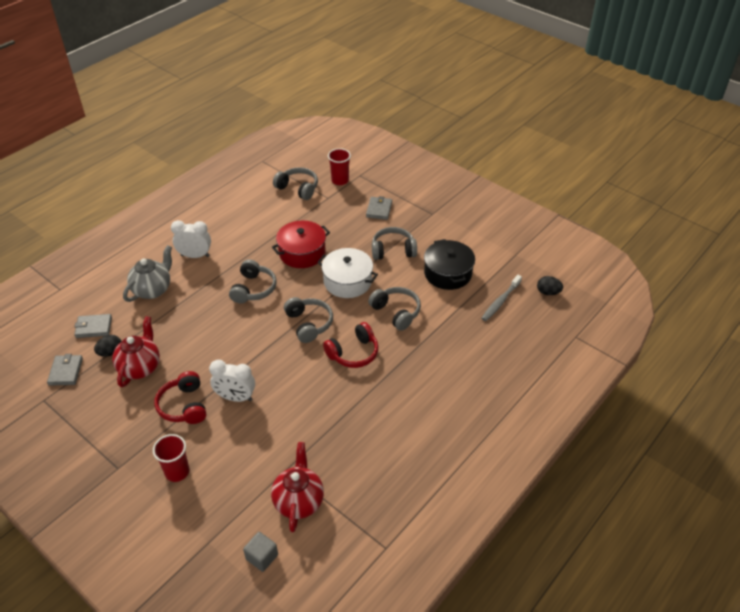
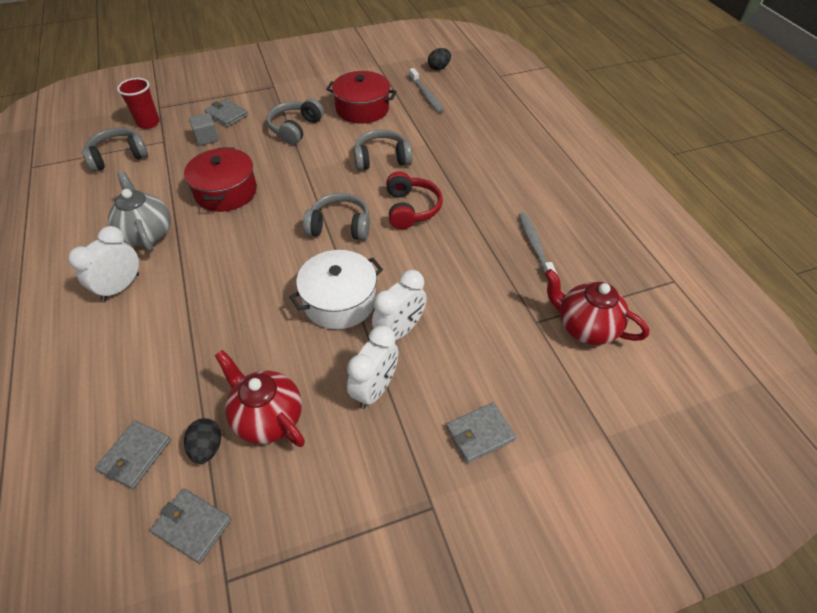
camera: 60 degrees left, 5 degrees up
(152, 289) = (134, 355): grey teapot -> grey teapot (147, 234)
(177, 472) = (480, 434): red cup -> grey wallet
(184, 406) = (375, 389): red headphones -> white clock
(253, 289) = (239, 252): grey headphones -> none
(262, 557) = (647, 388): grey cube -> grey cube (207, 138)
(347, 281) = (306, 175): white pot -> white pot (339, 301)
(364, 441) = (535, 246): none -> grey toothbrush
(448, 273) = (362, 109): black pot -> red pot

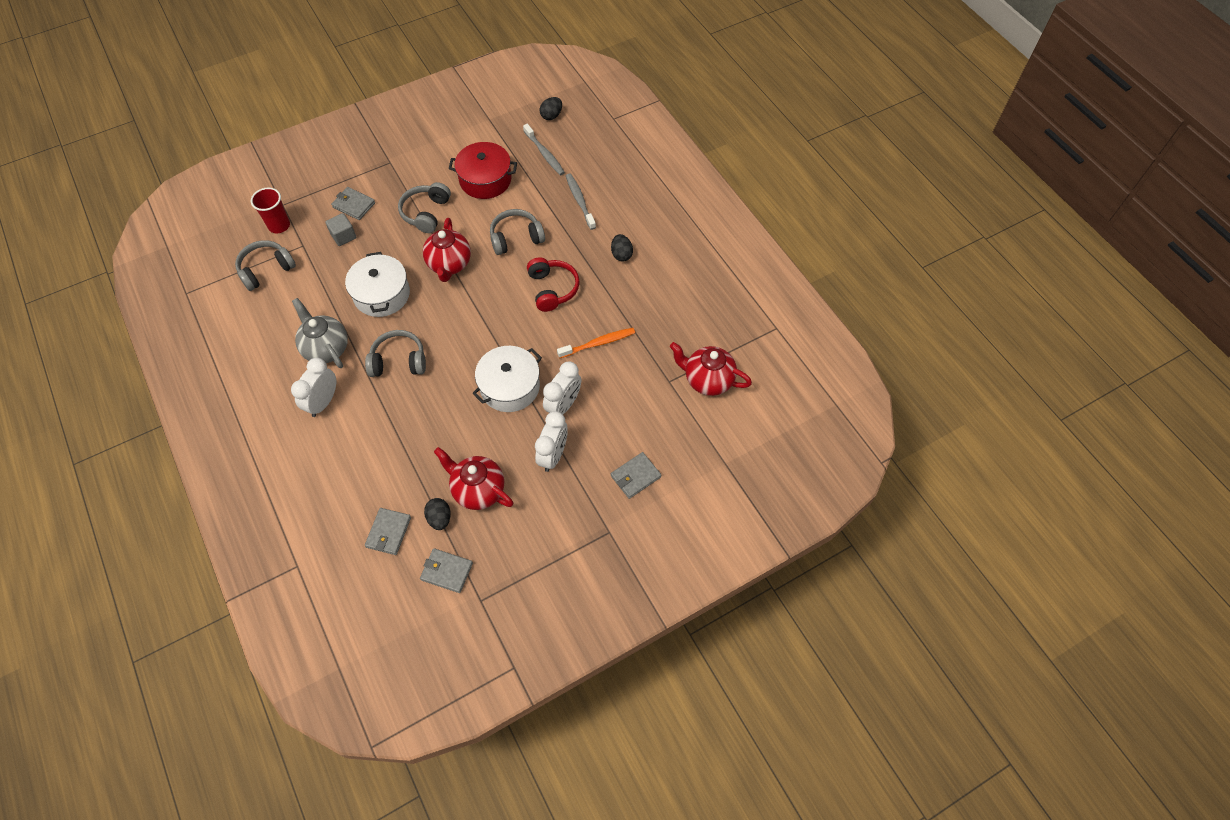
camera: 10 degrees left, 10 degrees up
(226, 191) = (382, 294): red pot -> white pot
(305, 174) = (449, 265): none -> red teapot
(340, 226) = (494, 316): grey headphones -> grey headphones (398, 361)
(454, 269) = (598, 343): none -> orange toothbrush
(493, 186) = (621, 254): none -> black egg
(535, 246) = (663, 311): grey toothbrush -> grey toothbrush (580, 201)

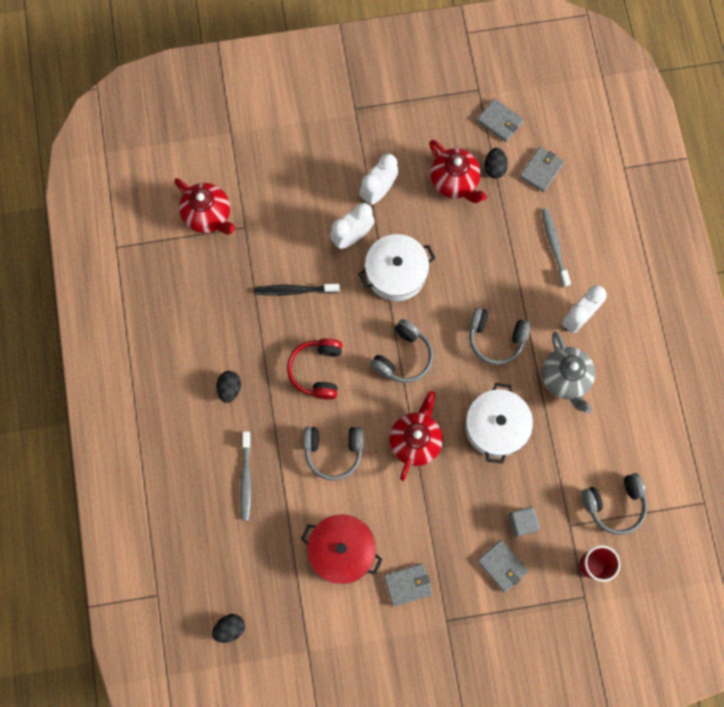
camera: 160 degrees left, 15 degrees up
(426, 213) = (422, 523): grey headphones -> grey headphones (403, 356)
(544, 154) = (260, 566): grey toothbrush -> grey toothbrush (554, 246)
(598, 343) = (295, 290): orange toothbrush -> black toothbrush
(635, 476) = (313, 147): grey wallet -> grey wallet (408, 584)

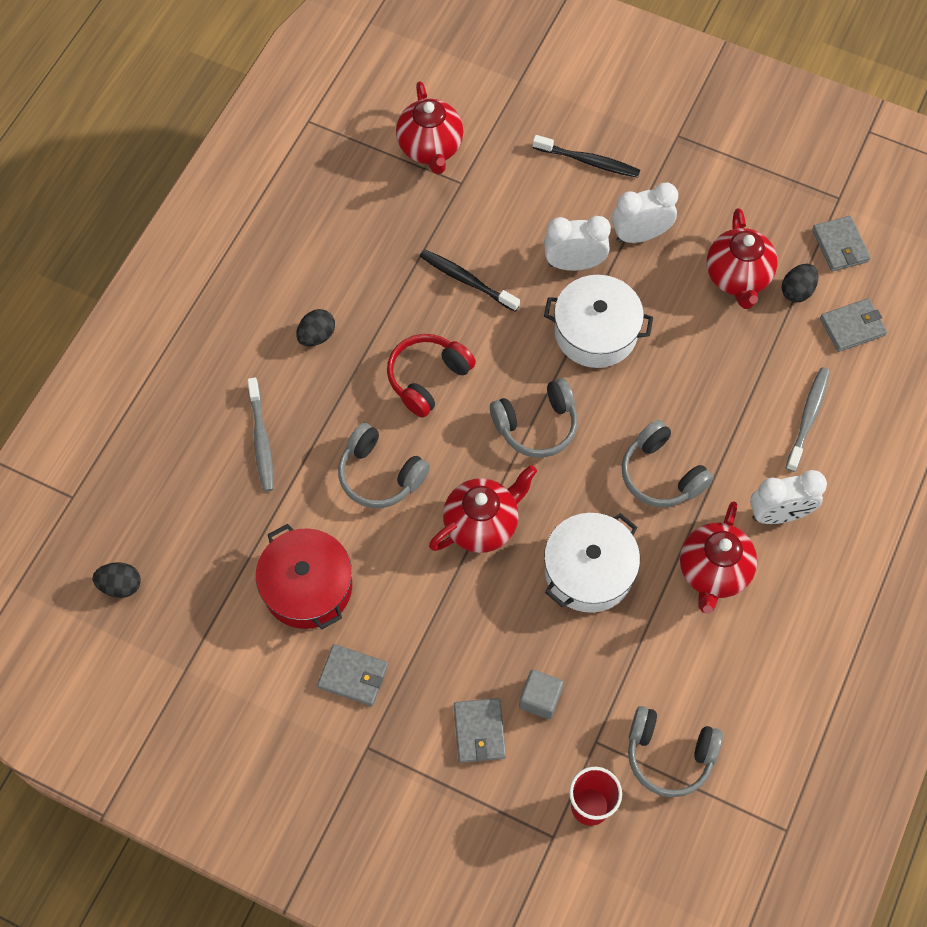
camera: 35 degrees right, 10 degrees down
(246, 478) = (261, 440): grey toothbrush -> grey toothbrush turned 45 degrees counterclockwise
(313, 161) = (588, 161): none -> black toothbrush
(565, 378) = (713, 572): grey teapot -> red teapot

